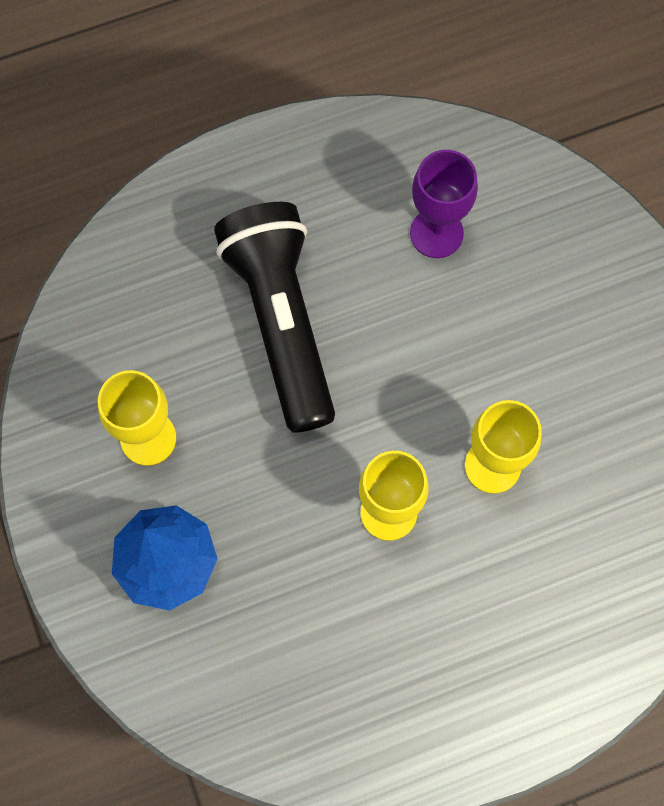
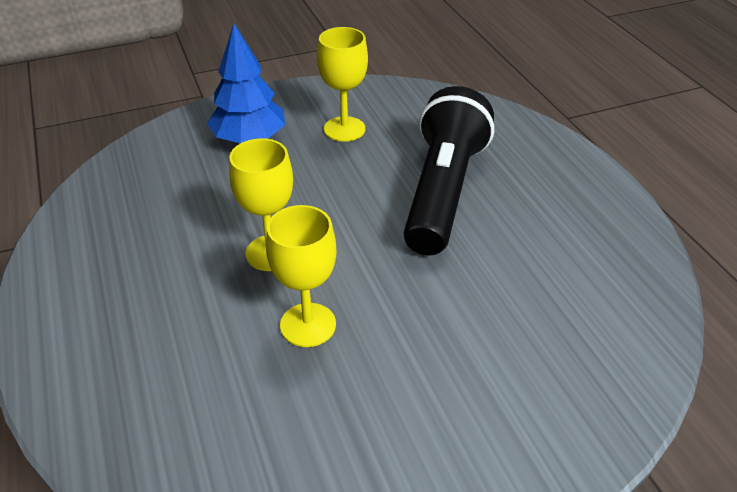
camera: 90 degrees right, 30 degrees down
(282, 322) = (443, 191): black flashlight -> black flashlight turned 60 degrees counterclockwise
(436, 233) = (548, 288): purple goblet -> none

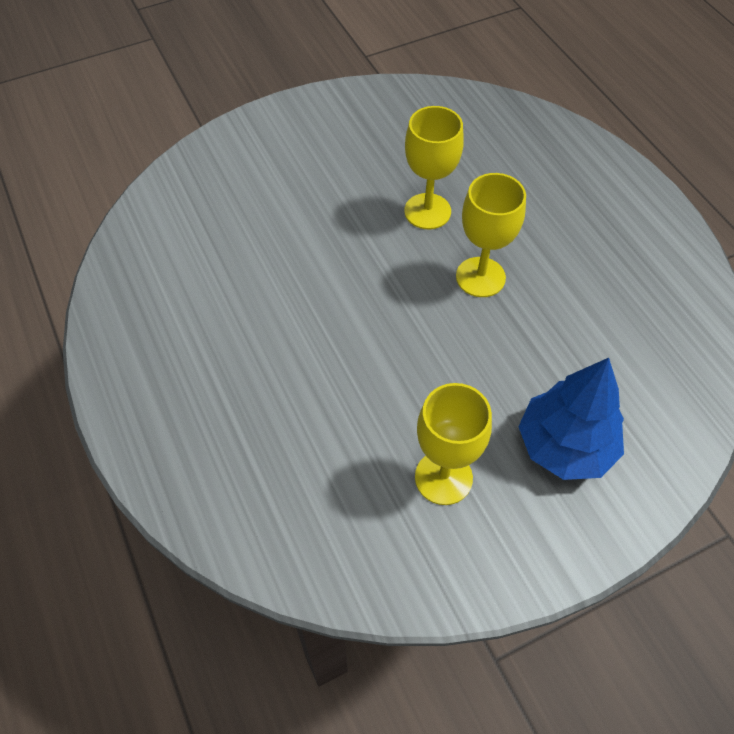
camera: 175 degrees right, 15 degrees up
(443, 191) = (309, 370): black flashlight -> none

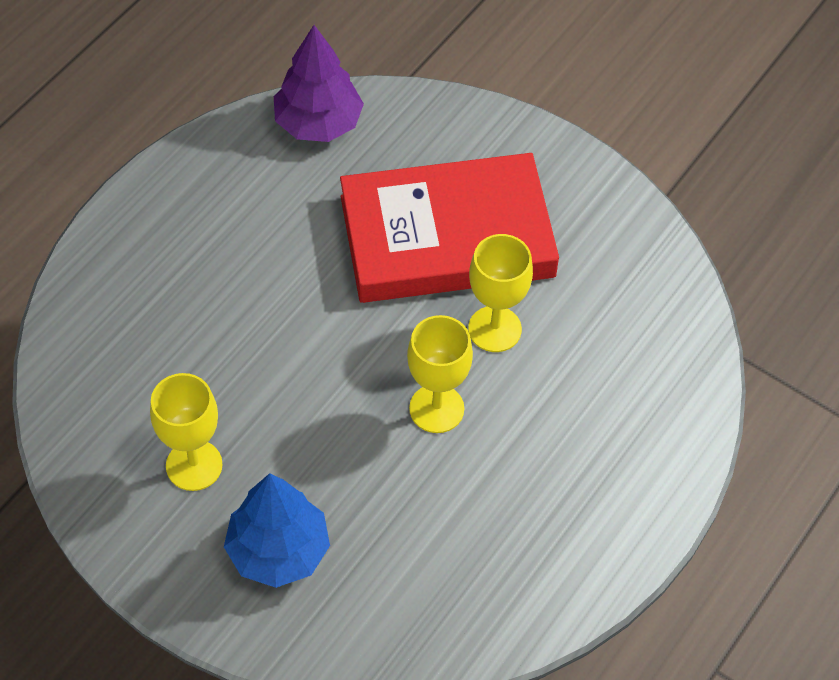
camera: 60 degrees right, 0 degrees up
(147, 239) = (318, 123): none -> purple tree
(322, 204) = (447, 236): none -> red book

